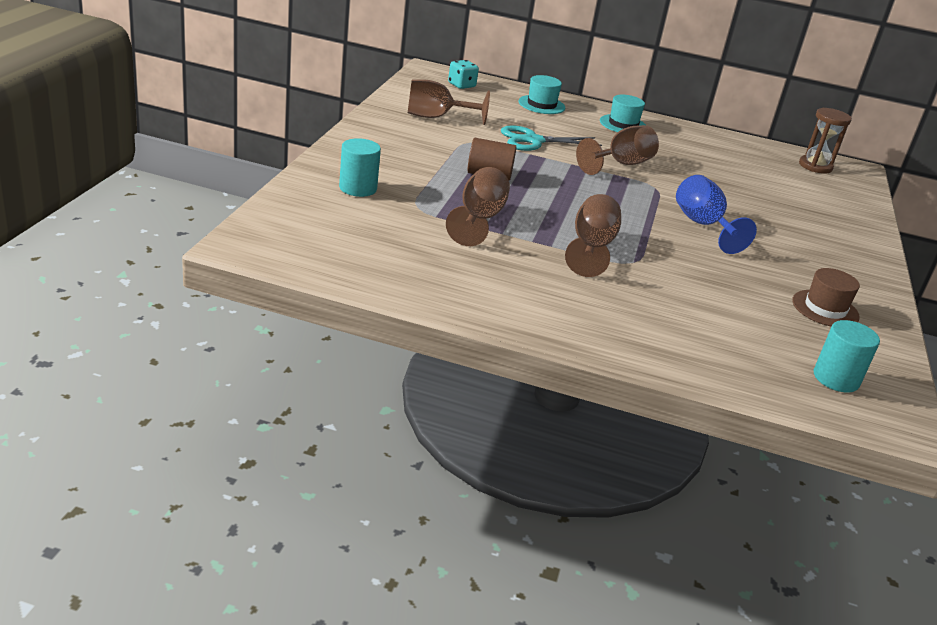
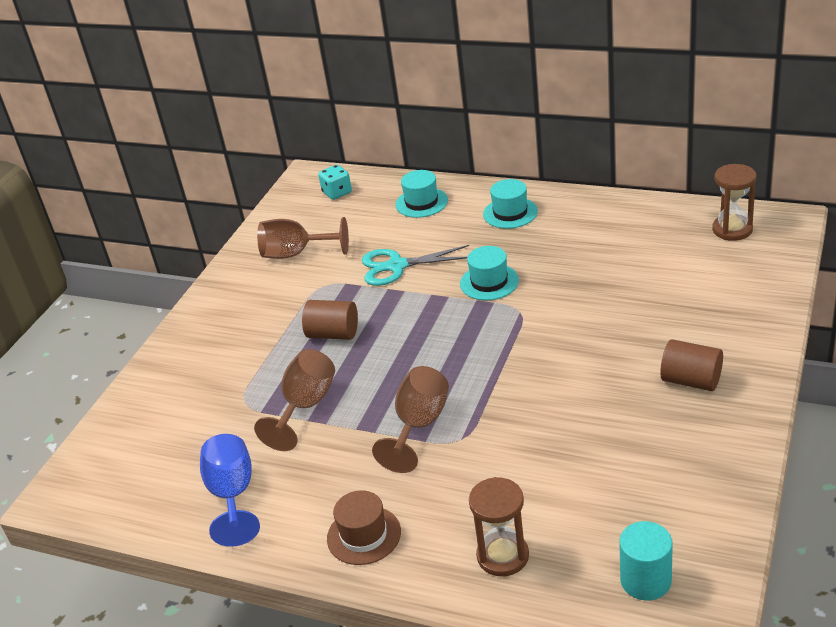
camera: 15 degrees right, 5 degrees up
(358, 188) = (188, 386): turquoise cylinder -> none
(621, 164) = (489, 282): brown goblet -> turquoise hat
(701, 346) = (503, 556): none -> brown hourglass
(703, 225) = (559, 363): blue goblet -> blue goblet (233, 495)
(820, 253) = (691, 380): none -> brown cylinder
(825, 309) = (668, 471): brown hat -> brown hat (364, 535)

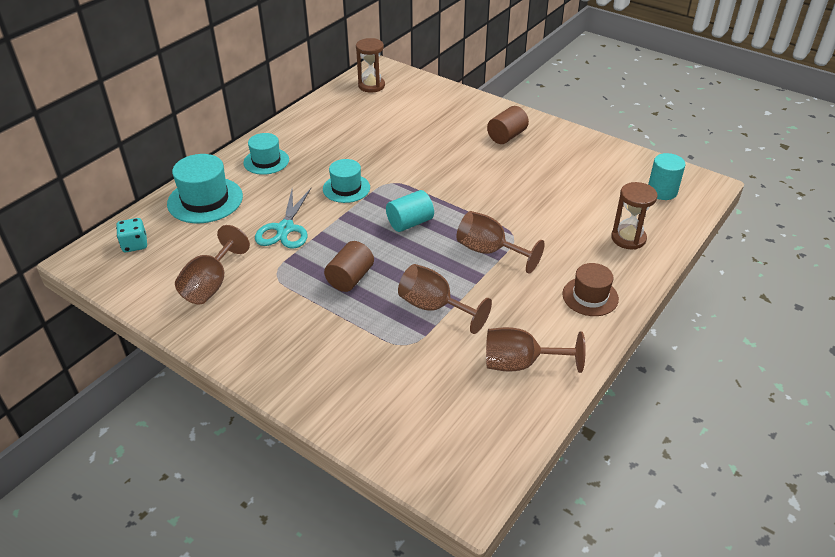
camera: 80 degrees left, 5 degrees up
(233, 495) = (520, 364): blue goblet -> brown goblet
(421, 202) = (205, 200): turquoise hat -> turquoise hat, size x1.54
(446, 347) = (410, 223): none -> turquoise cylinder

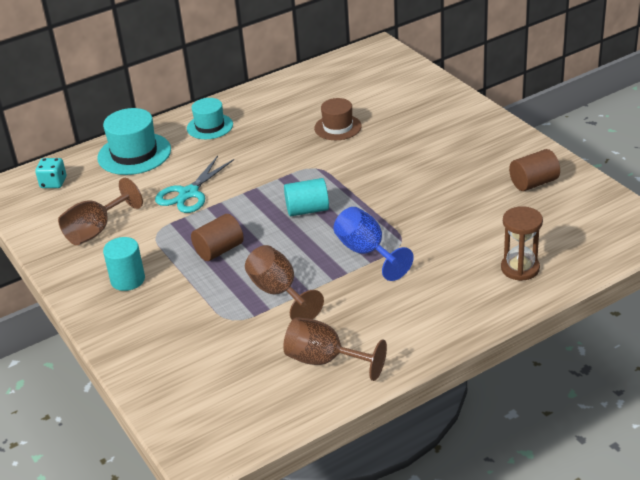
camera: 25 degrees right, 5 degrees down
(346, 188) = (268, 166): turquoise hat -> none
(371, 86) = (358, 66): brown hourglass -> none
(489, 251) = (367, 252): brown goblet -> blue goblet
(506, 136) = (464, 141): brown cylinder -> brown cylinder (533, 183)
(590, 296) = (437, 316): brown hat -> brown hat (338, 127)
(662, 191) = (595, 228): turquoise cylinder -> turquoise cylinder (128, 280)

